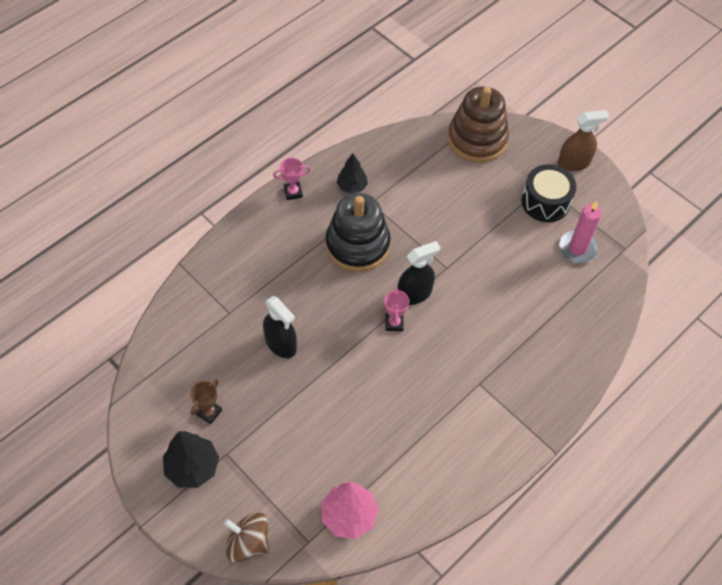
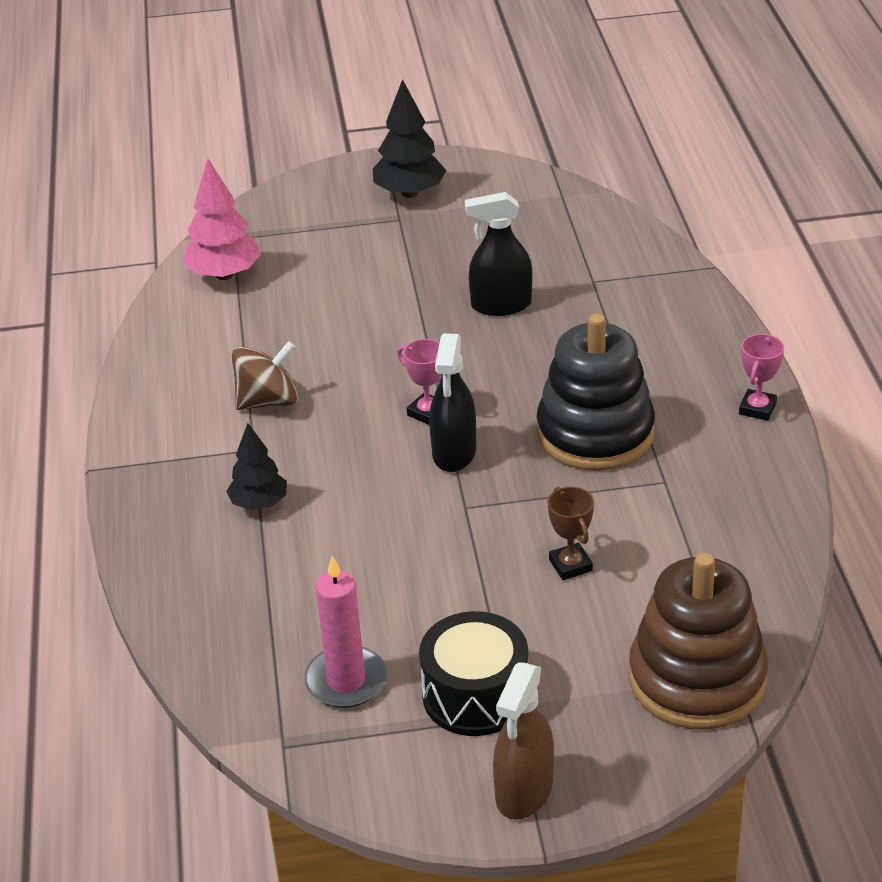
camera: 130 degrees right, 20 degrees down
(209, 412) = (465, 223): brown trophy -> brown trophy (570, 565)
(248, 543) = (281, 201): brown spinning top -> brown spinning top (268, 401)
(352, 186) = (716, 474): black tree -> black tree (259, 503)

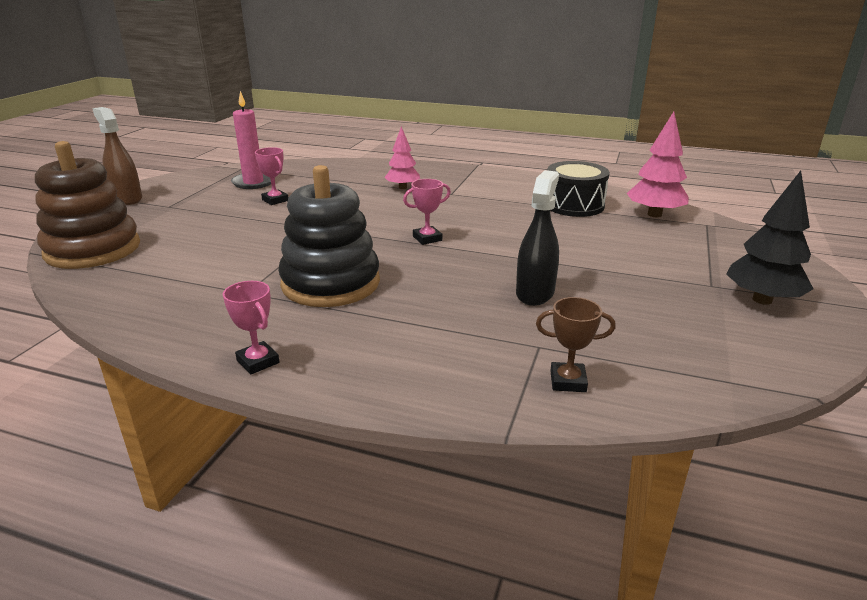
camera: 115 degrees right, 10 degrees down
(259, 503) = (402, 187): black tree -> pink tree
(268, 401) = (492, 203): brown spinning top -> none
(403, 609) = (275, 200): none -> pink trophy
(454, 453) = (376, 237): black spray bottle -> none
(475, 695) = (194, 202): black drum -> black drum (574, 205)
(570, 565) = (230, 242): brown trophy -> brown trophy (568, 381)

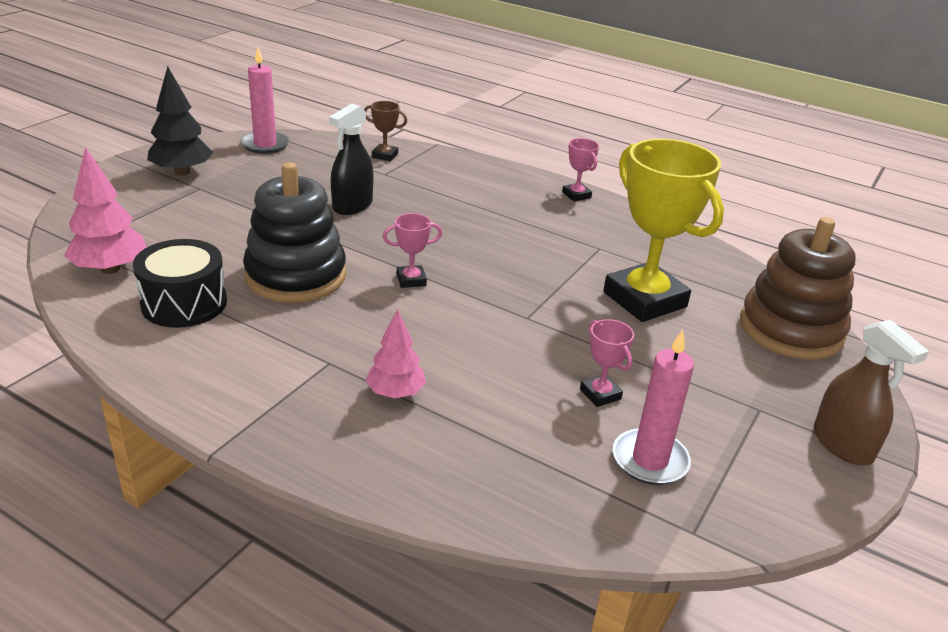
camera: 170 degrees left, 5 degrees up
(218, 253) = (644, 299): none -> yellow trophy
(330, 283) = (524, 243): black stacking toy -> black stacking toy (296, 276)
(749, 364) = (265, 145): none -> pink candle

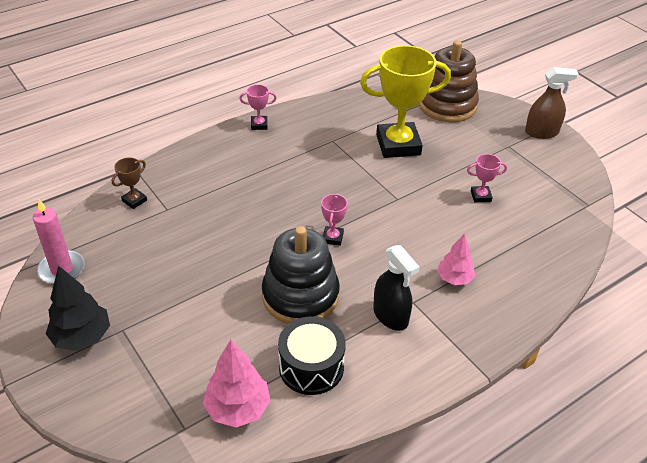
camera: 65 degrees left, 10 degrees up
(352, 206) = (210, 241): black spray bottle -> black spray bottle (390, 316)
(650, 460) = (537, 199): pink candle -> none

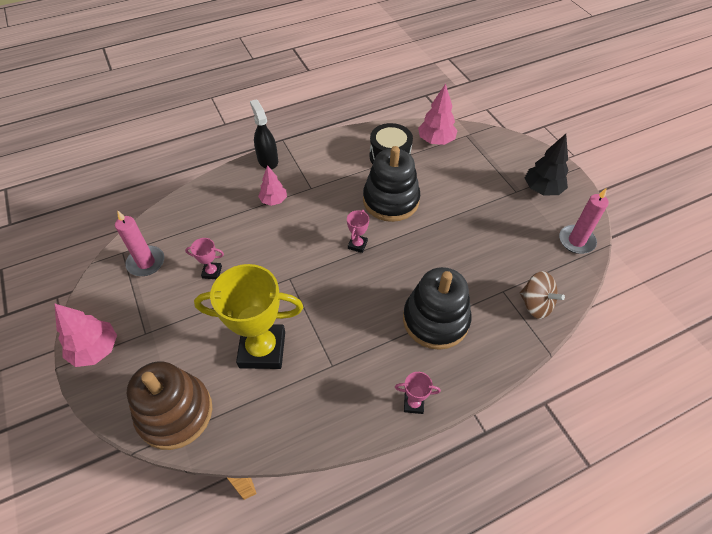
camera: 170 degrees left, 10 degrees up
(134, 200) = (535, 304): brown trophy -> brown spinning top
(240, 179) = (435, 320): none -> black stacking toy
(390, 316) = (330, 180): black spray bottle -> black spray bottle (267, 160)
(541, 132) = (95, 350): brown spray bottle -> pink tree
(555, 198) = (146, 262): none -> pink candle

